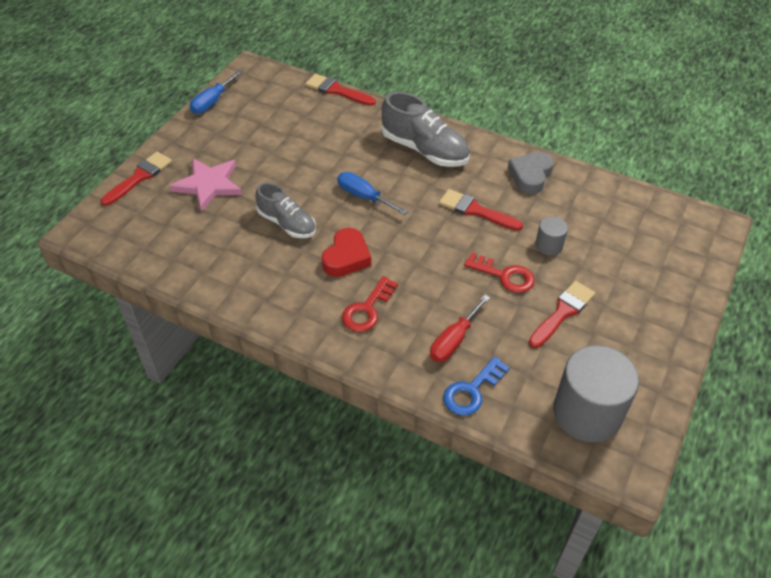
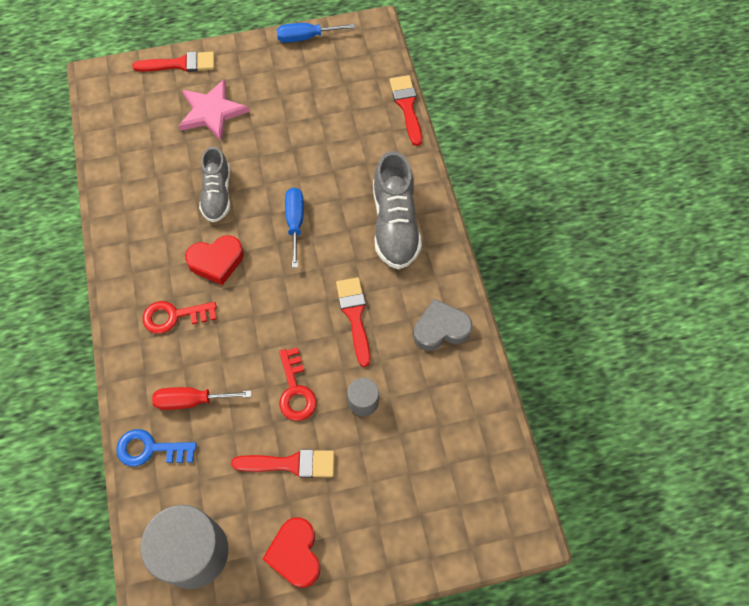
camera: 50 degrees right, 15 degrees up
(638, 351) = (295, 554): none -> red heart

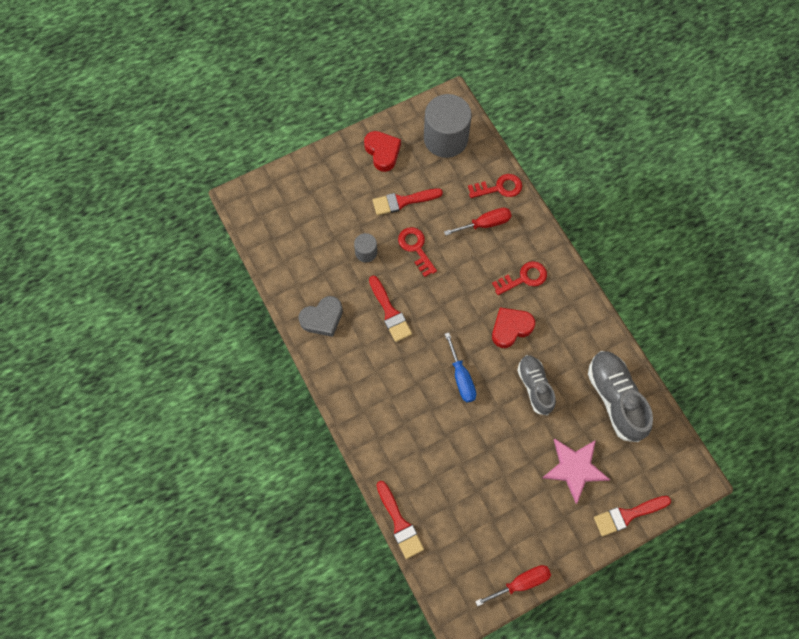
camera: 165 degrees right, 5 degrees up
(150, 449) = (499, 188): blue key -> red key
(306, 37) = (521, 583): blue screwdriver -> red screwdriver
(395, 224) = (379, 397): grey shoe -> grey shoe (615, 398)

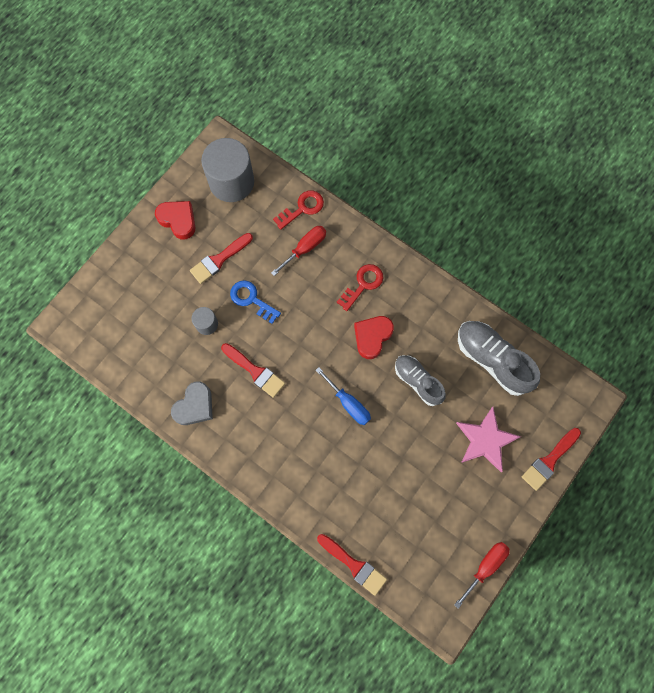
camera: 25 degrees left, 5 degrees up
(415, 248) = (251, 299): red key -> blue key

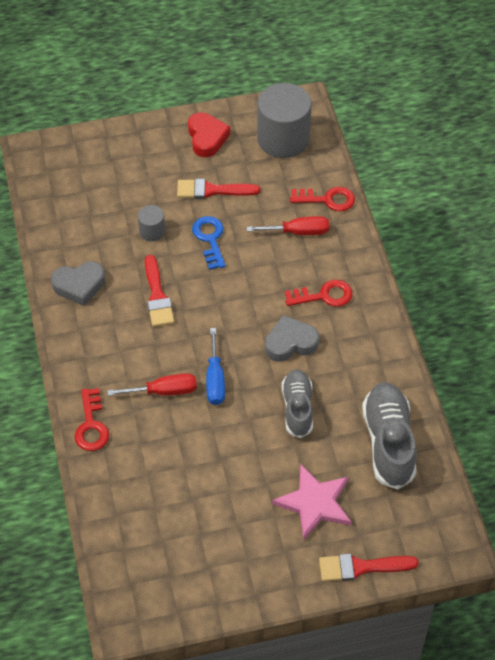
camera: 40 degrees right, 20 degrees down
(299, 504) = (91, 426): none -> red key
(354, 565) = (90, 510): red brush -> none
(372, 337) = (290, 343): red heart -> grey heart
(485, 566) = (209, 606): red screwdriver -> red screwdriver (164, 391)

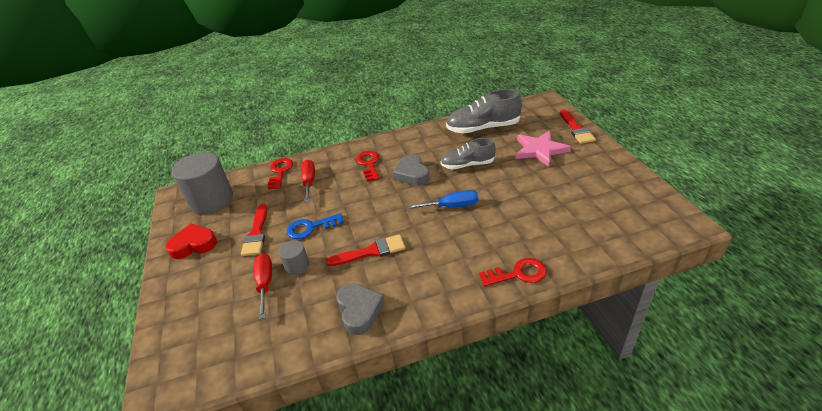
camera: 90 degrees left, 15 degrees down
(164, 391) = (470, 233): red screwdriver -> red screwdriver (265, 283)

